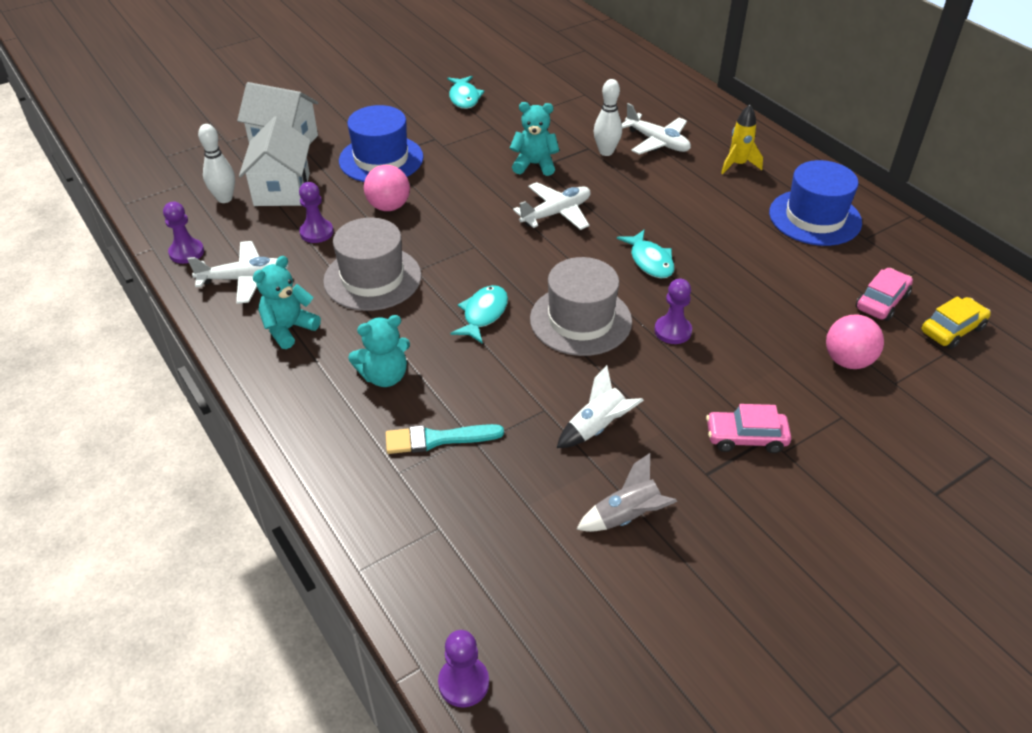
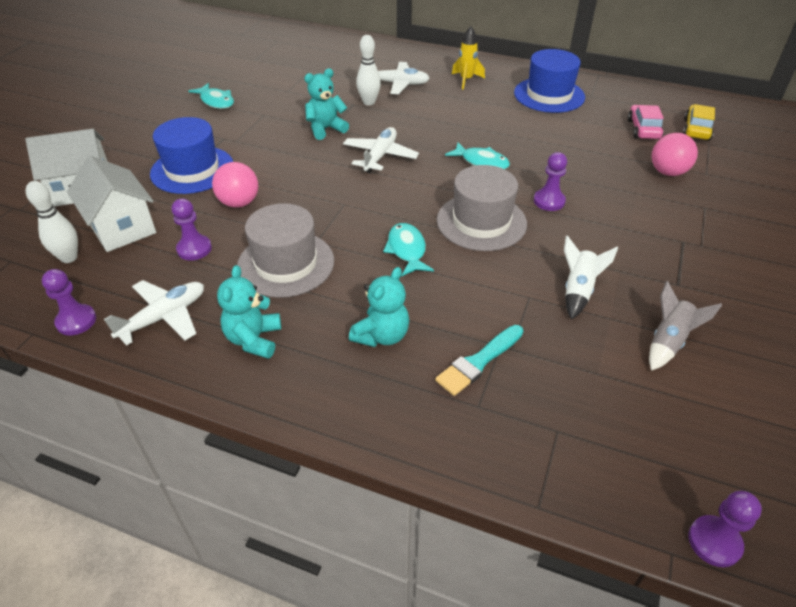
camera: 35 degrees left, 0 degrees up
(746, 438) = (671, 248): pink car -> none

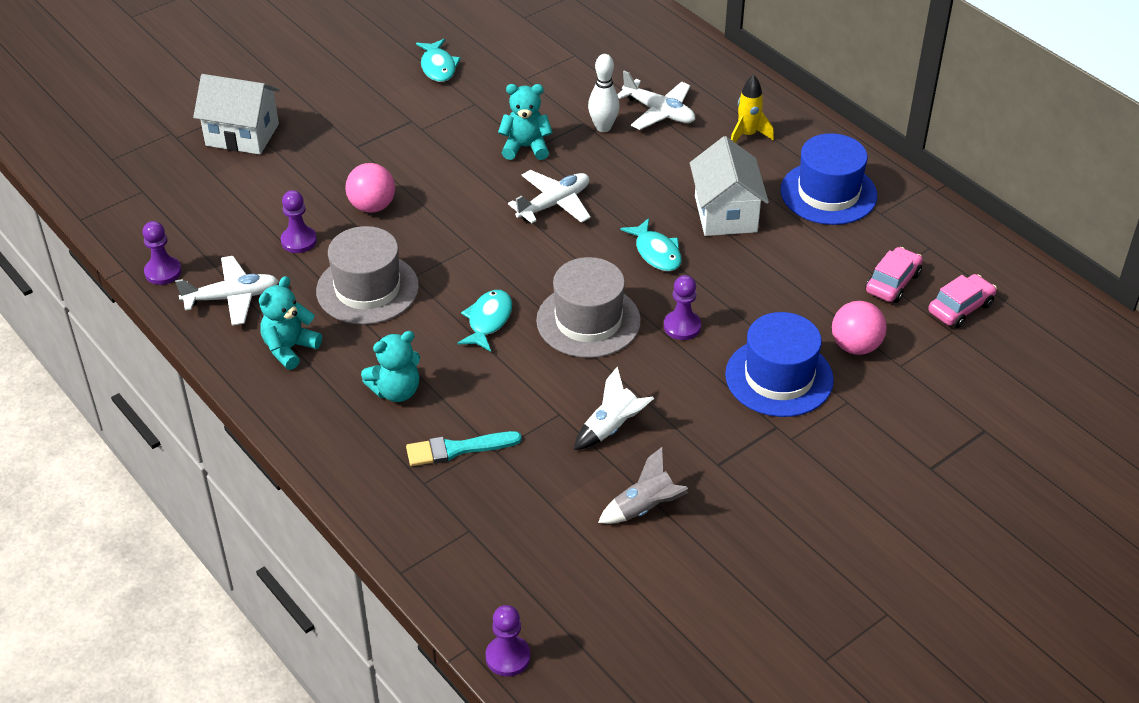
camera: 30 degrees right, 0 degrees up
(69, 258) = (190, 207): white bowling pin -> none
(122, 227) = (251, 193): white house -> white house (725, 214)
(192, 170) = (355, 150): blue hat -> blue hat (779, 377)
(696, 129) = (960, 308): yellow car -> pink car

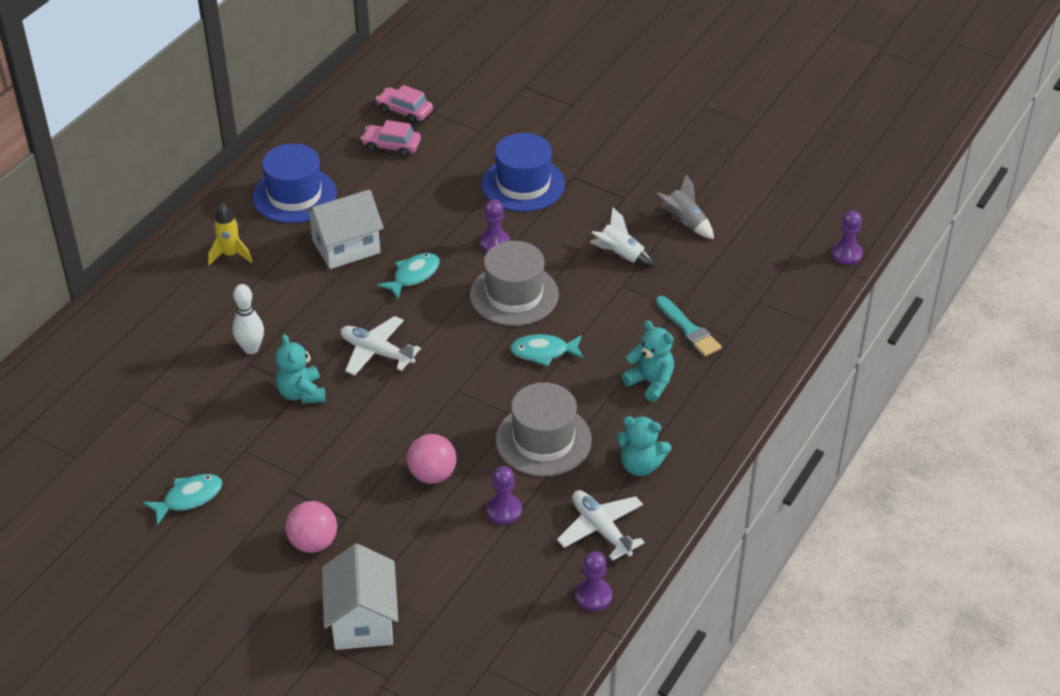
camera: 110 degrees left, 0 degrees up
(659, 112) = (214, 317): white plane -> none
(855, 346) = (471, 154): pink ball -> pink ball (313, 542)

